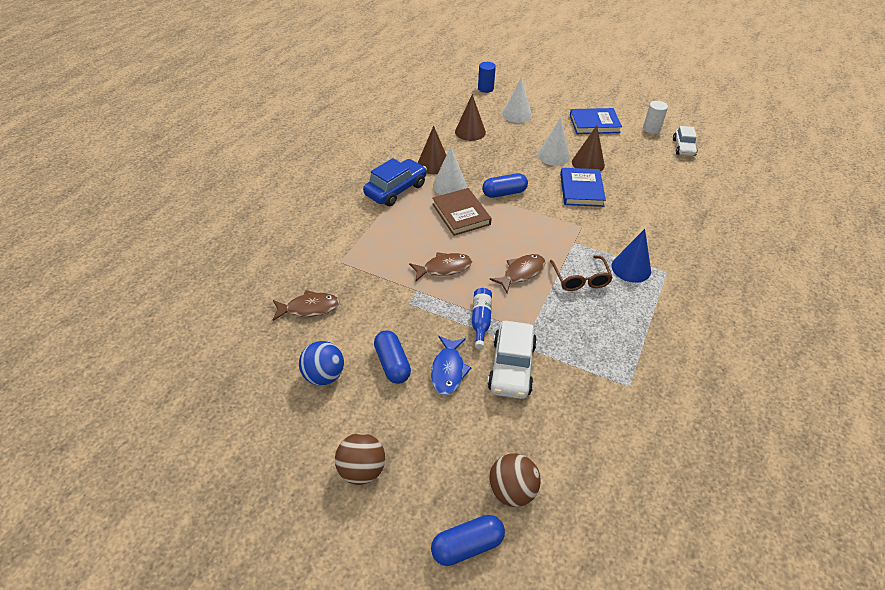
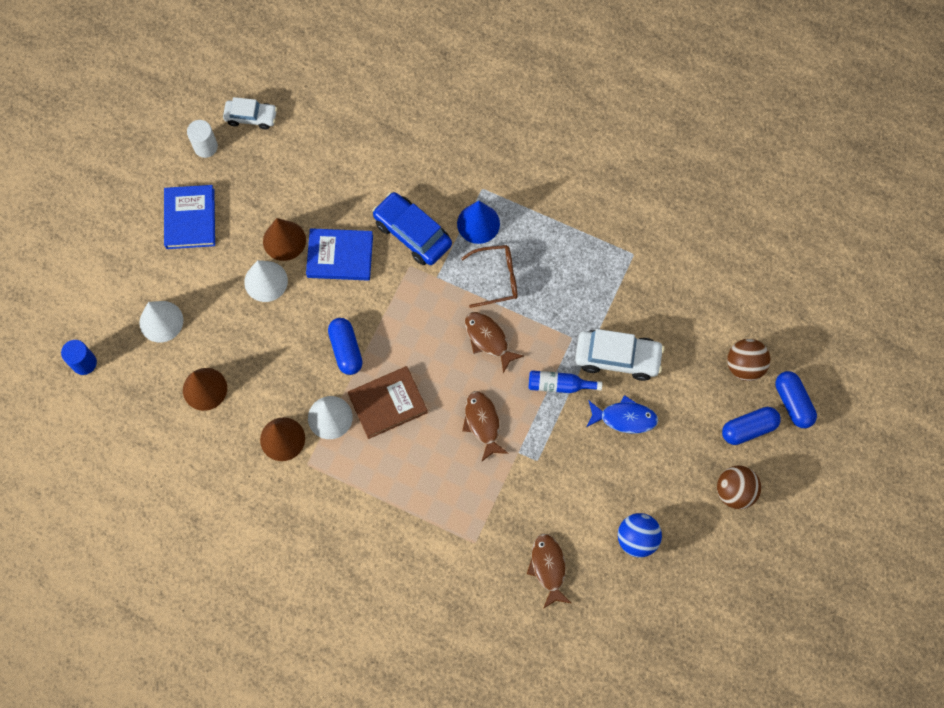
camera: 90 degrees left, 25 degrees up
(392, 364) = (619, 472): blue capsule -> blue capsule (749, 429)
(396, 190) = (338, 486): blue car -> blue car (412, 233)

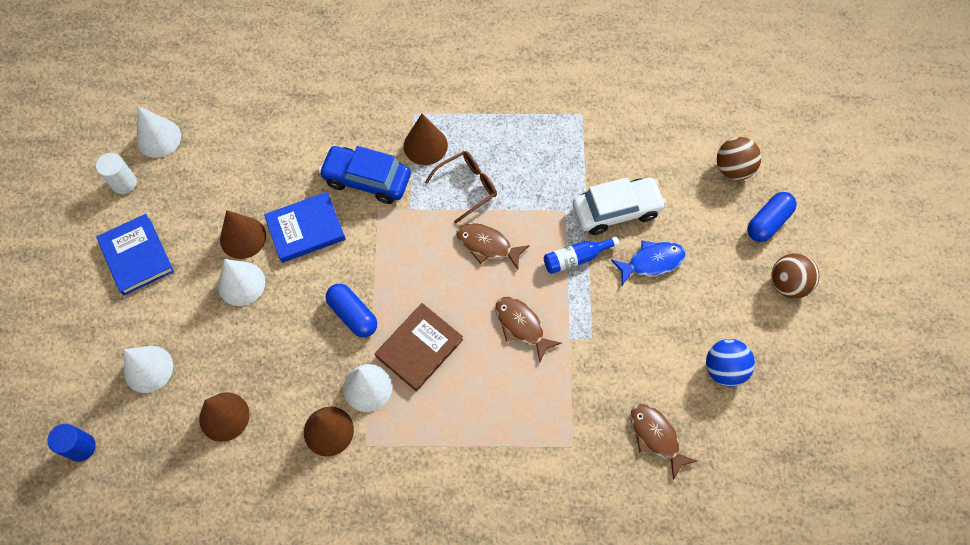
camera: 25 degrees left, 5 degrees down
(251, 117) = (159, 138): white car -> white cone
(478, 223) = (425, 145): blue cone -> brown cone
(793, 402) = (793, 182): blue capsule -> none

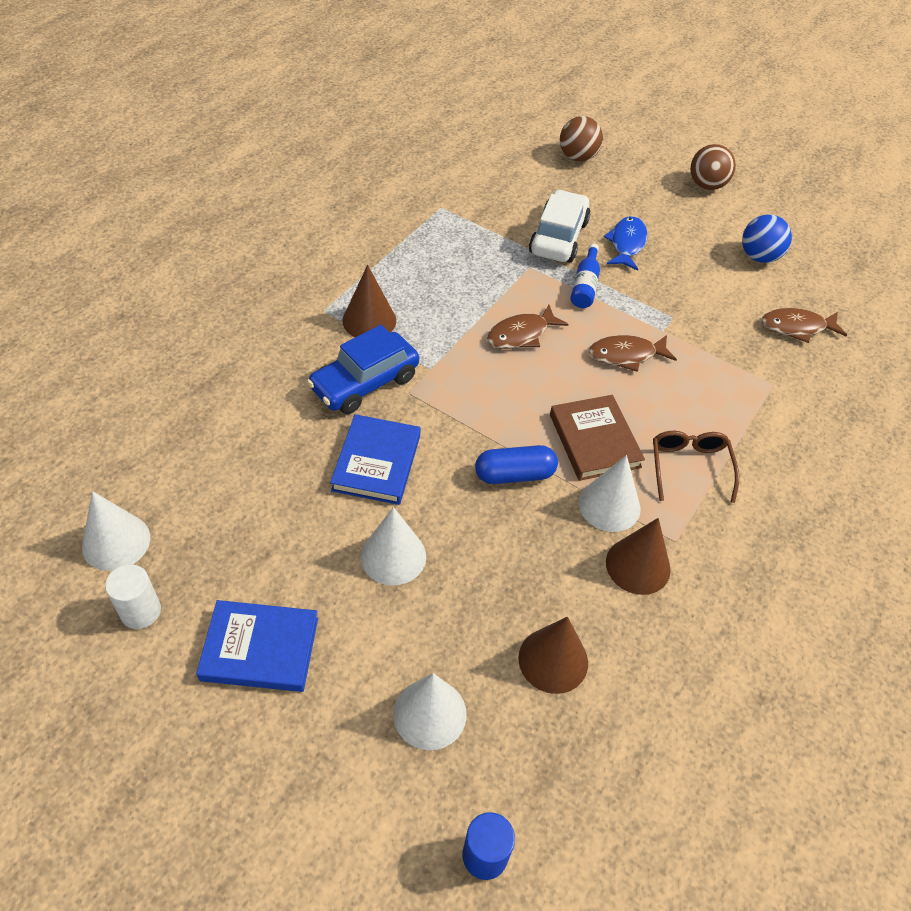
camera: 60 degrees left, 15 degrees down
(243, 237) = (334, 525): brown cone -> none
(467, 186) = (445, 315): brown glasses -> brown glasses (689, 467)
(768, 222) = (643, 166): blue capsule -> none

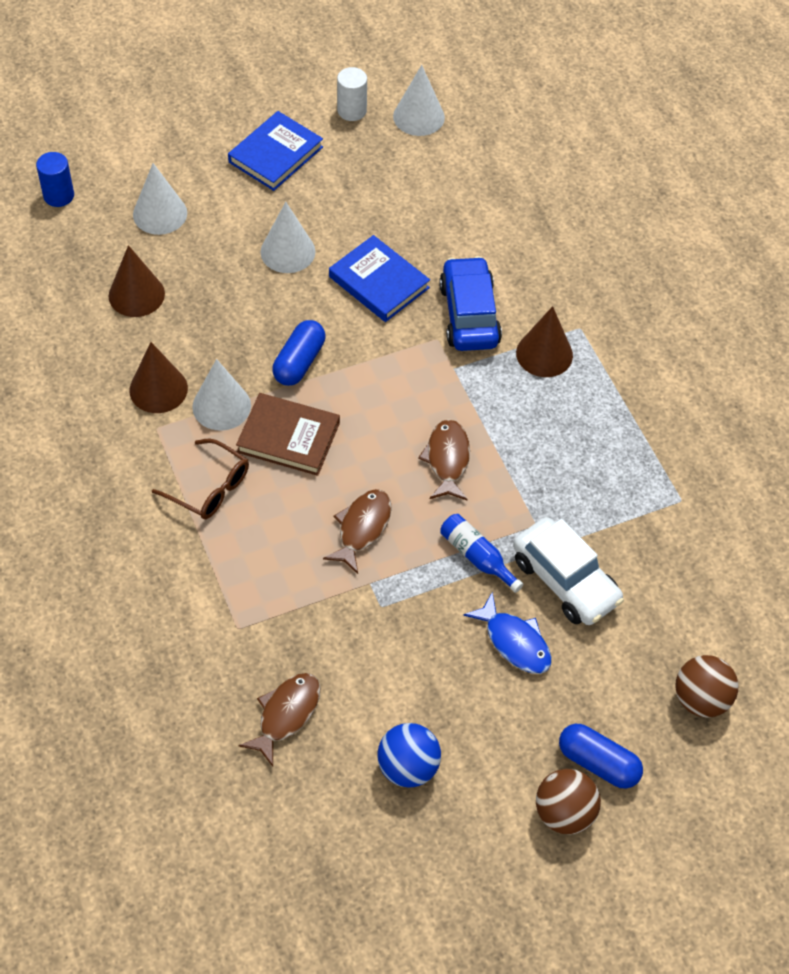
camera: 125 degrees right, 5 degrees up
(662, 183) = (598, 763): none -> blue capsule

